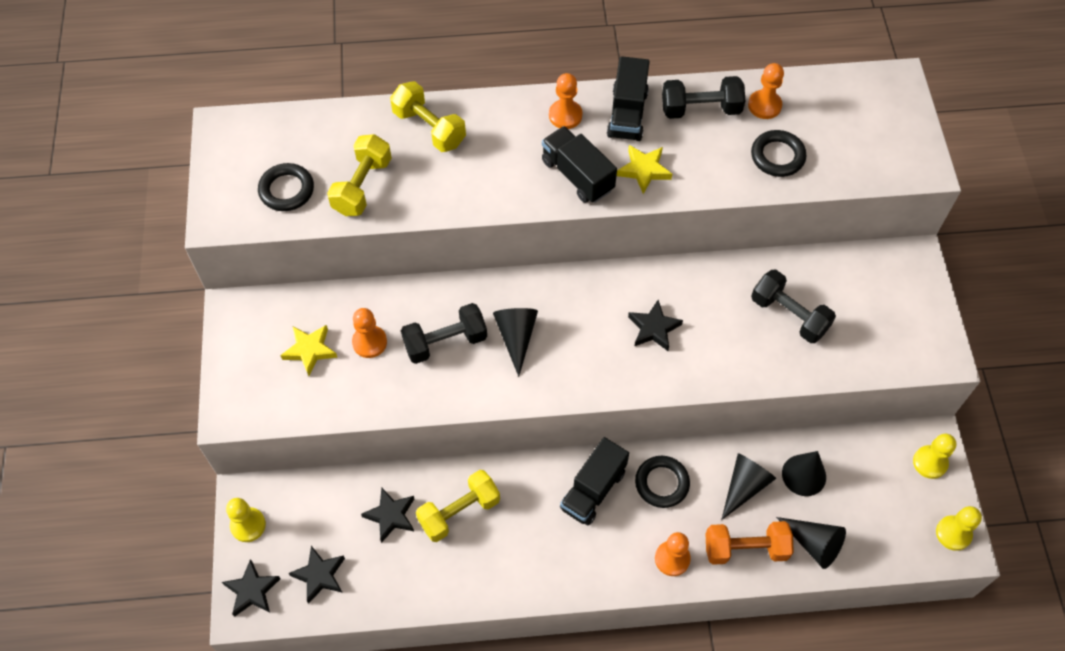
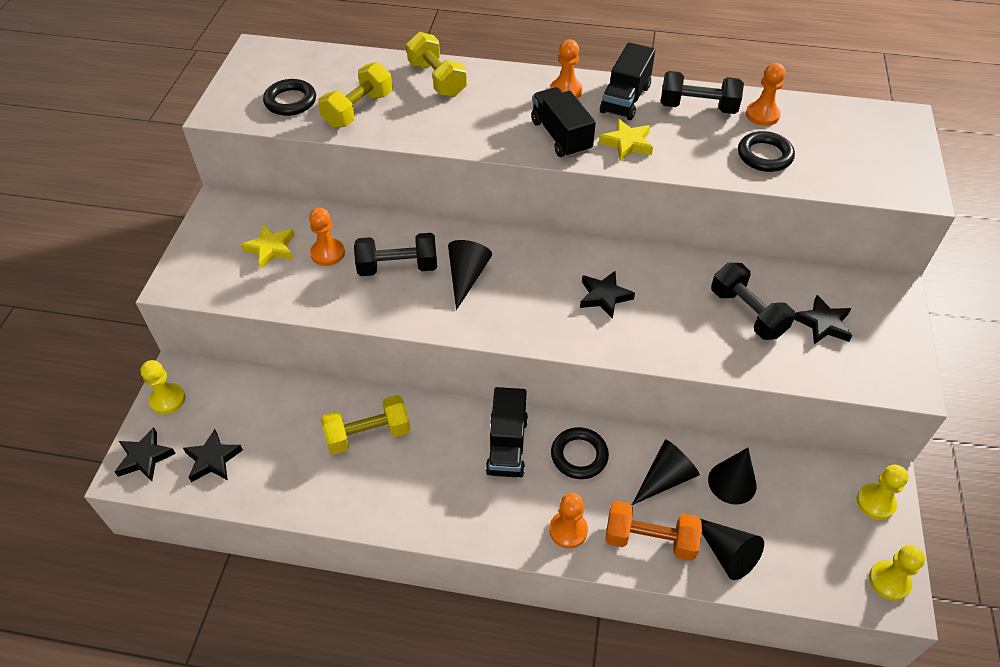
camera: 15 degrees right, 10 degrees down
(391, 516) = (302, 423): black star -> black star (823, 324)
(593, 490) = (507, 445): black truck -> black truck turned 45 degrees counterclockwise

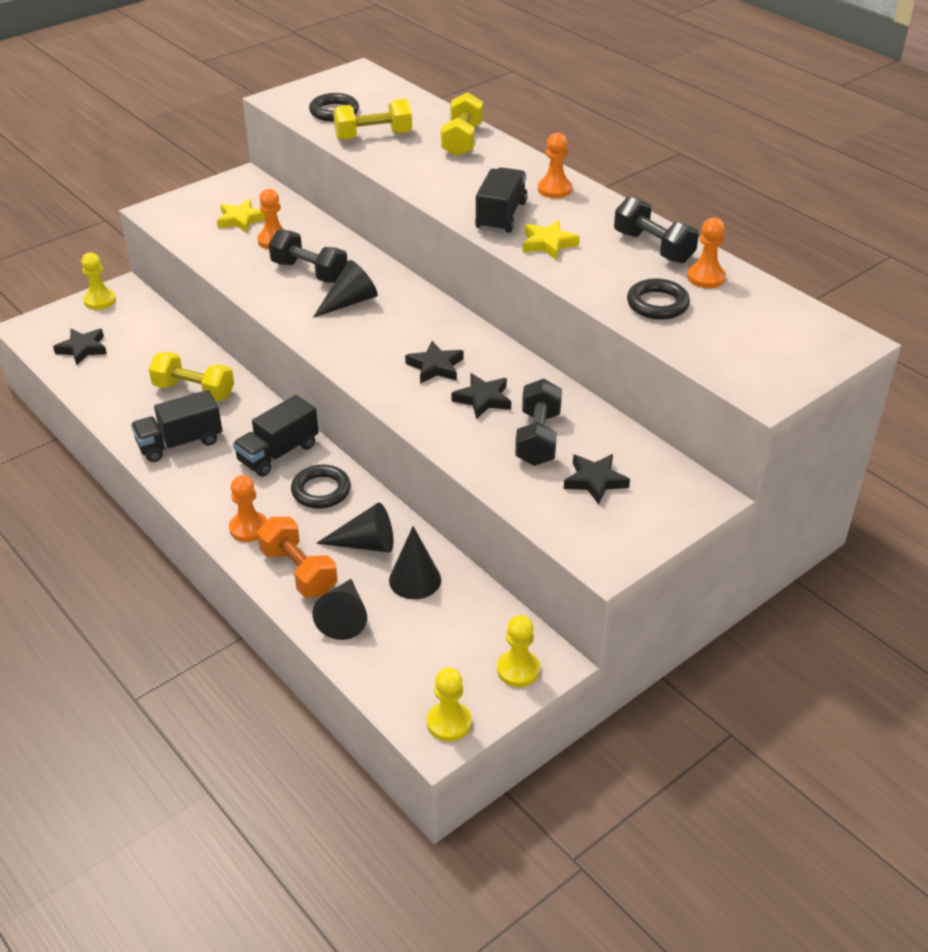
camera: 40 degrees right, 10 degrees down
(145, 457) = (47, 325): black star -> black star (483, 399)
(625, 99) = (597, 215): black truck -> black truck (180, 443)

